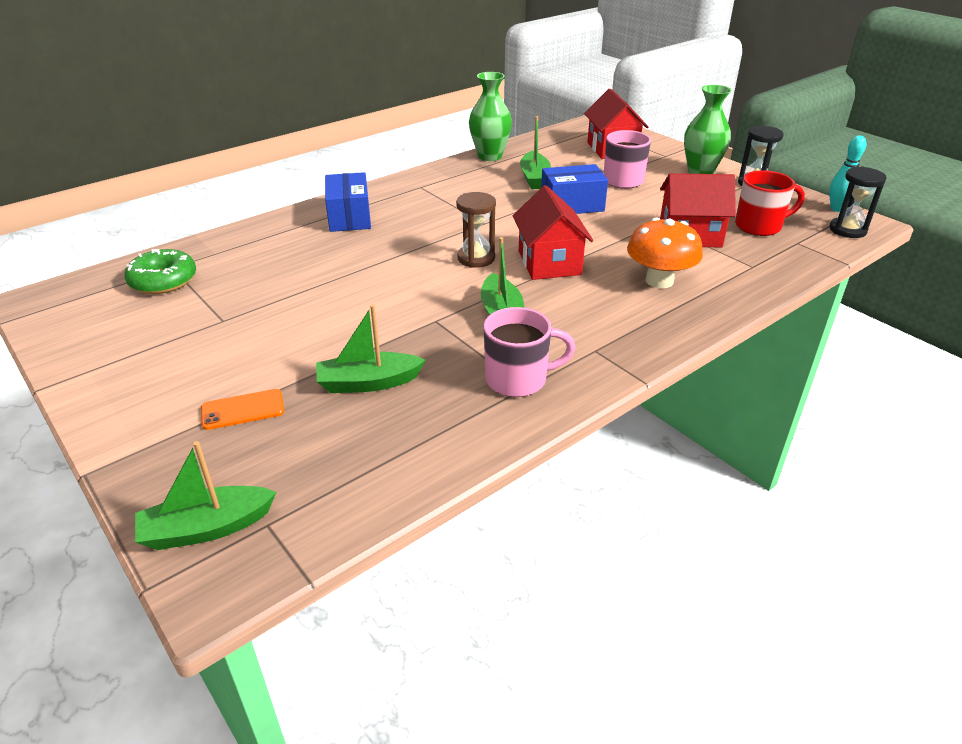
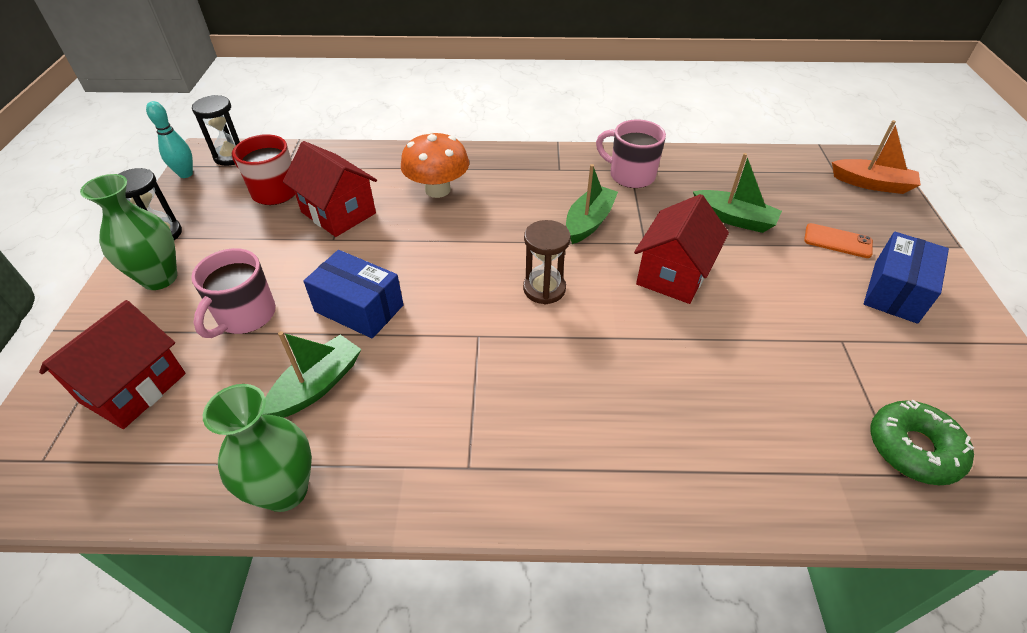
camera: 140 degrees left, 10 degrees up
(207, 528) = (871, 184): green boat -> orange boat
(349, 217) = (620, 449): blue box -> blue box (895, 291)
(549, 263) = (489, 248): red house -> red house (673, 274)

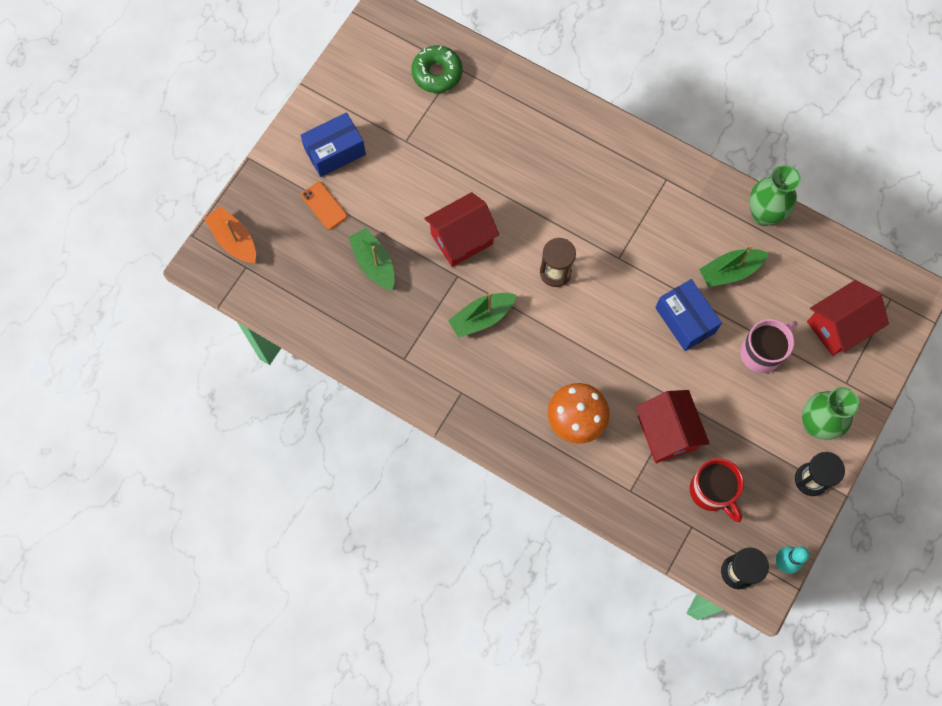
camera: 150 degrees left, 25 degrees up
(630, 175) = (410, 352): pink mug -> none

